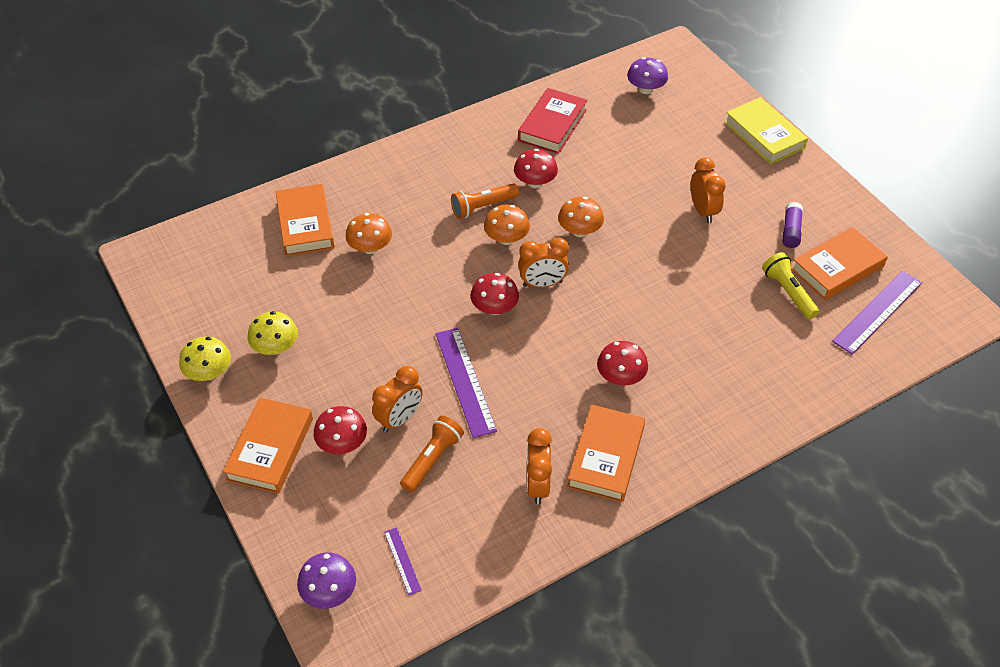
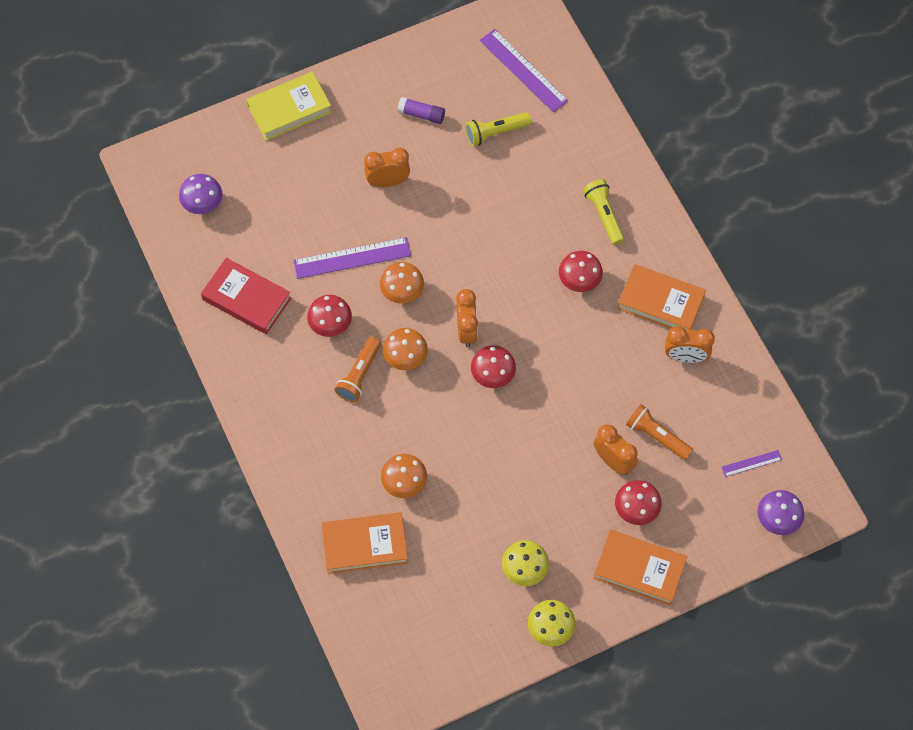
camera: 85 degrees left, 15 degrees up
(464, 381) = (575, 405): purple ruler -> purple ruler (352, 258)
(483, 207) = (359, 375): orange flashlight -> orange flashlight turned 45 degrees clockwise
(709, 396) = (604, 215): none -> yellow flashlight
(837, 268) = (470, 88): orange book -> none

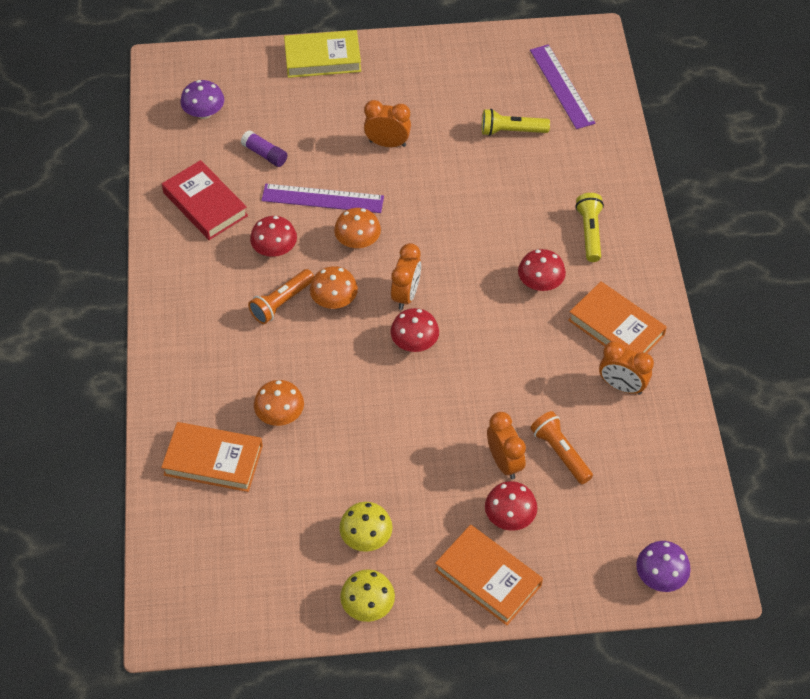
camera: 20 degrees right, 10 degrees down
(421, 114) = (446, 96): purple glue stick -> purple glue stick (264, 154)
(751, 463) = (652, 511): purple ruler -> none

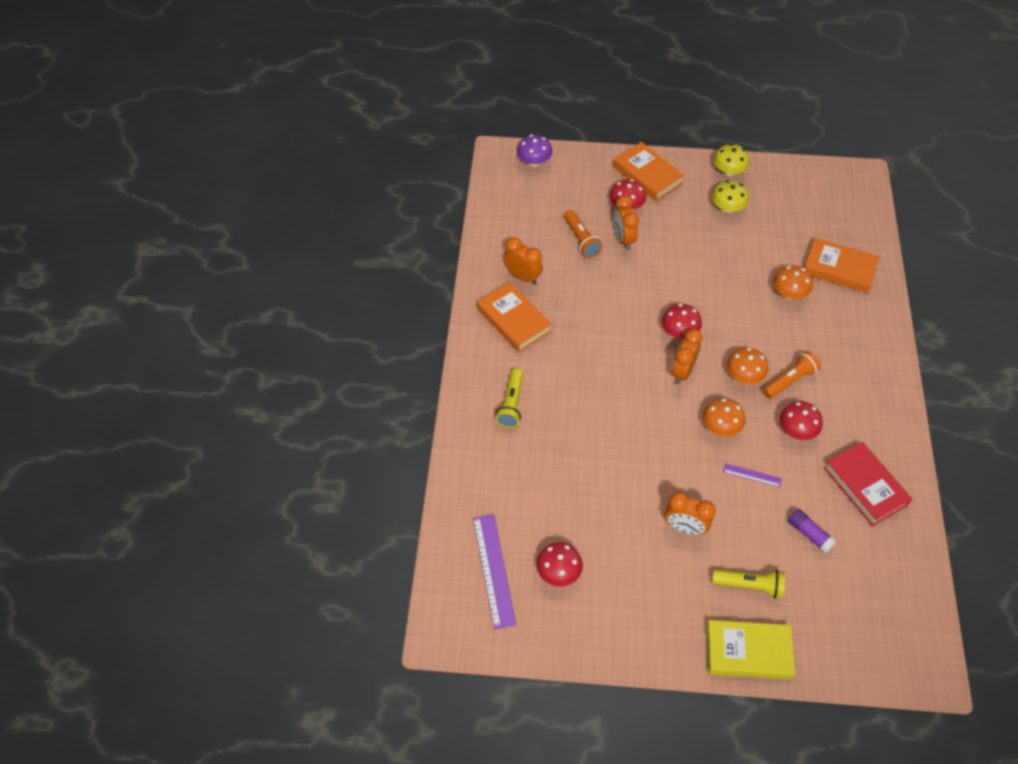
camera: 170 degrees left, 0 degrees up
(204, 113) = (876, 597): purple mushroom -> none
(322, 199) = (752, 475): purple ruler -> purple ruler, size x0.50
(511, 131) = (558, 522): yellow flashlight -> yellow flashlight (749, 585)
(540, 283) = (566, 366): red mushroom -> red mushroom (558, 572)

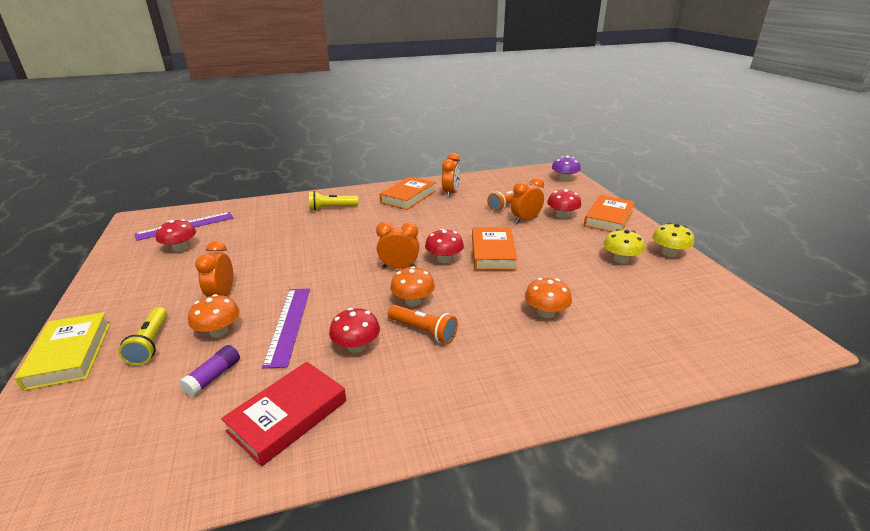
camera: 70 degrees right, 25 degrees down
(721, 427) = (343, 297): orange mushroom -> orange mushroom (219, 331)
(752, 475) = (289, 325): purple ruler -> purple ruler, size x2.00
(839, 269) = (619, 344): orange book -> orange book (493, 253)

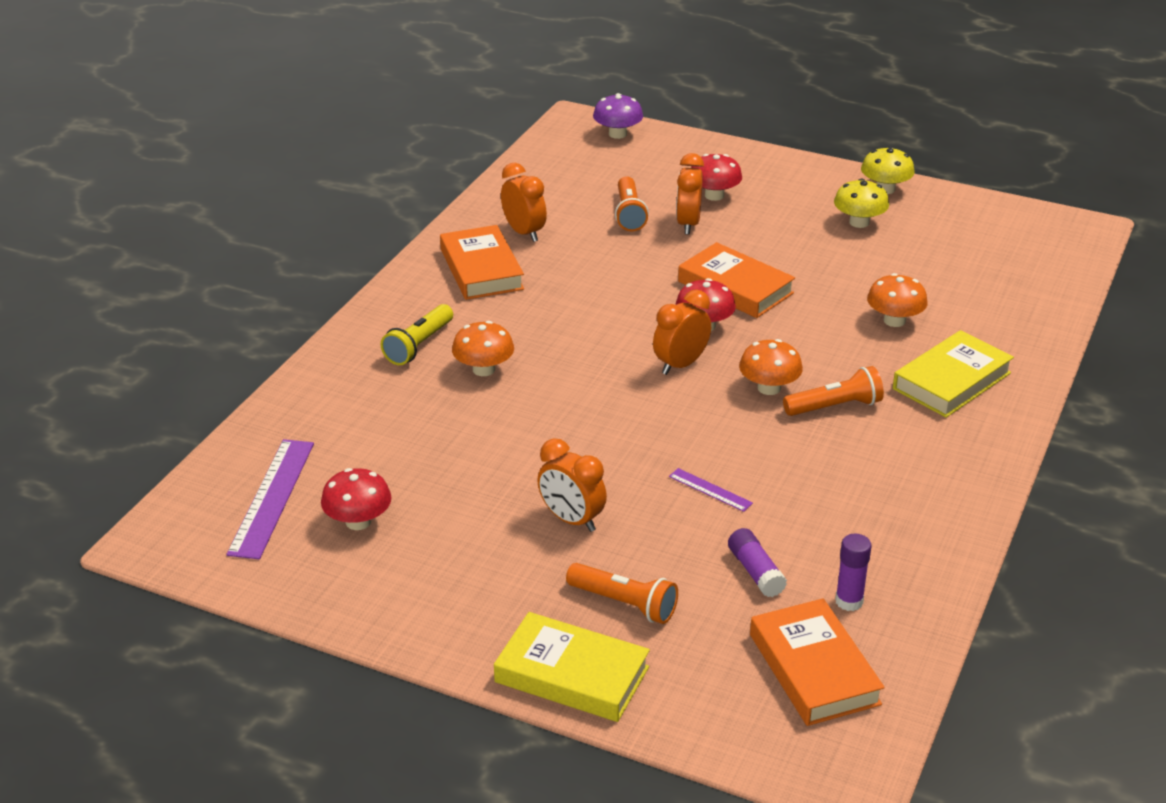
camera: 50 degrees left, 5 degrees up
(150, 343) = (624, 604): yellow flashlight -> orange flashlight
(203, 433) = (849, 601): none -> purple glue stick
(219, 331) = (661, 545): orange mushroom -> orange mushroom (483, 369)
(288, 416) = (878, 541): red book -> none
(289, 325) = (710, 490): purple ruler -> purple ruler, size x0.50
(356, 346) = (811, 459): red mushroom -> none
(515, 364) = (951, 381): none -> yellow book
(609, 218) = (765, 172): orange book -> orange book (814, 669)

